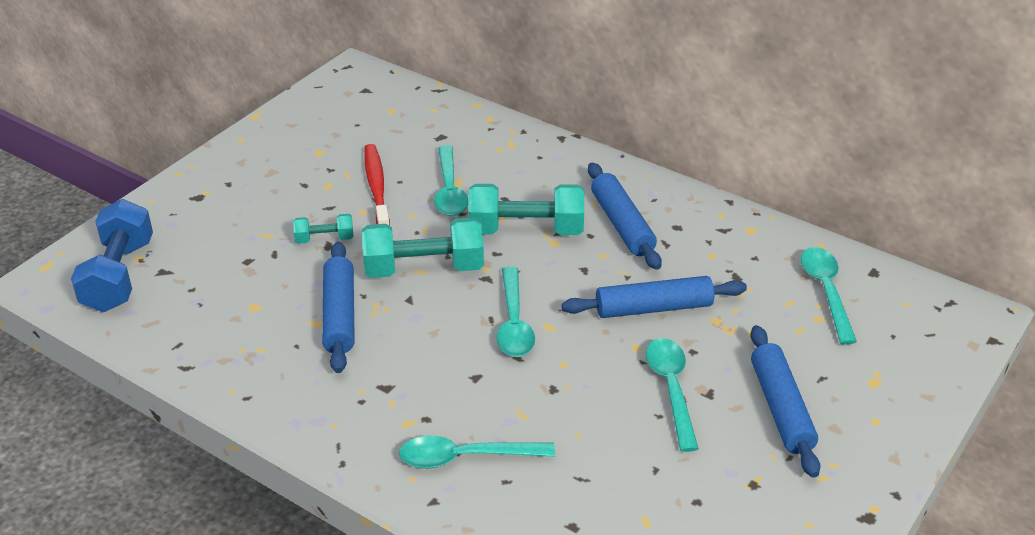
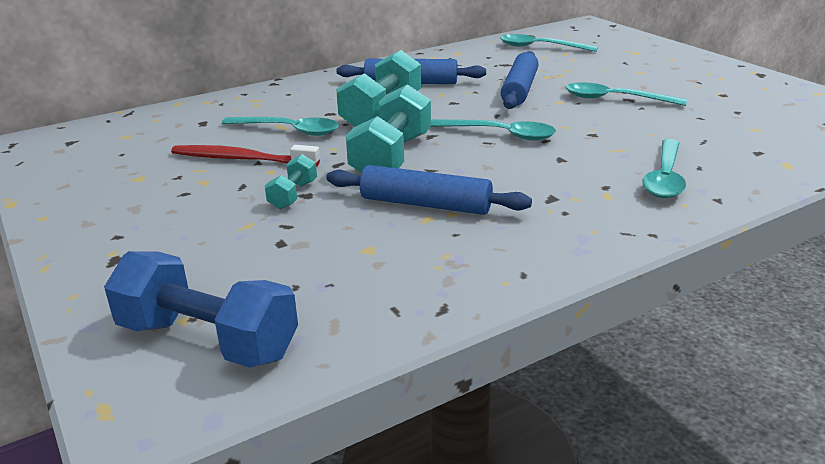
camera: 65 degrees left, 10 degrees down
(781, 408) = (650, 76): blue rolling pin -> none

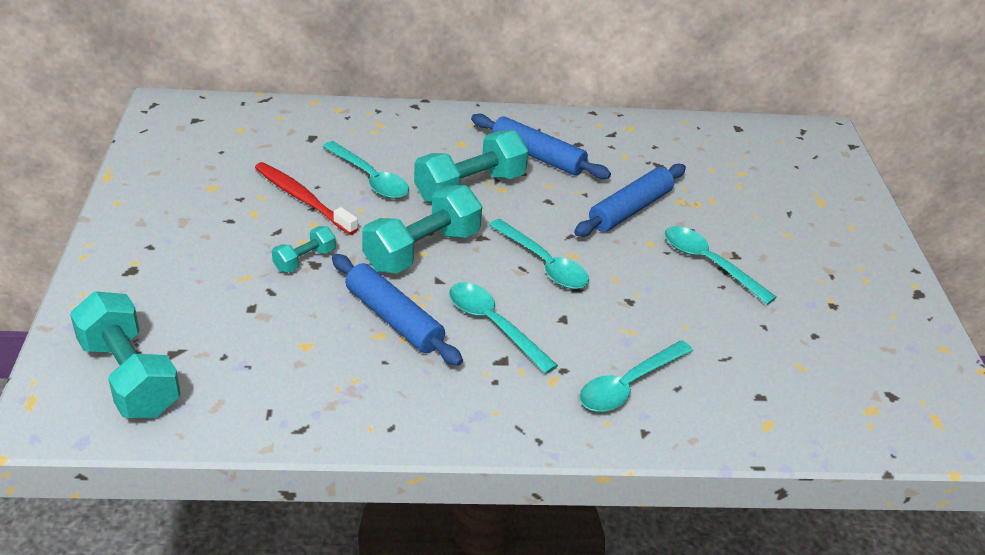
camera: 25 degrees right, 10 degrees up
(208, 340) = (130, 376): blue dumbbell -> turquoise dumbbell
(540, 47) = (725, 152): turquoise spoon -> turquoise spoon (493, 324)

